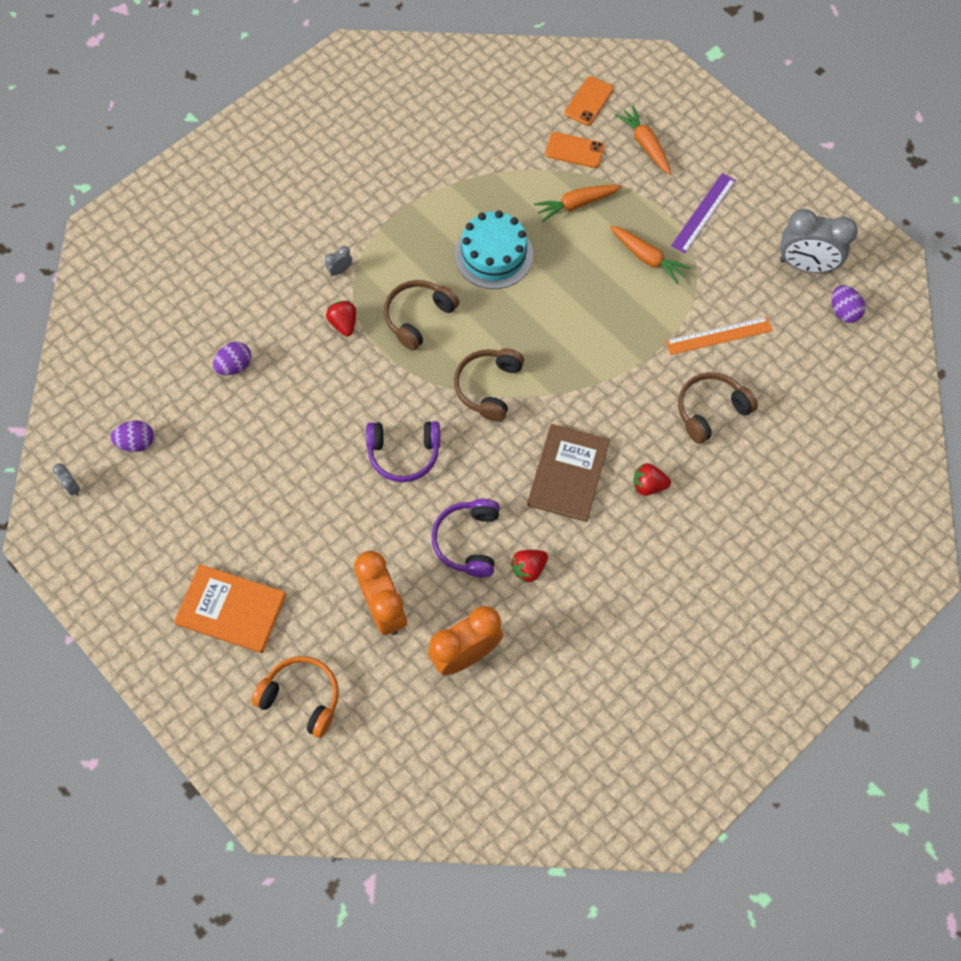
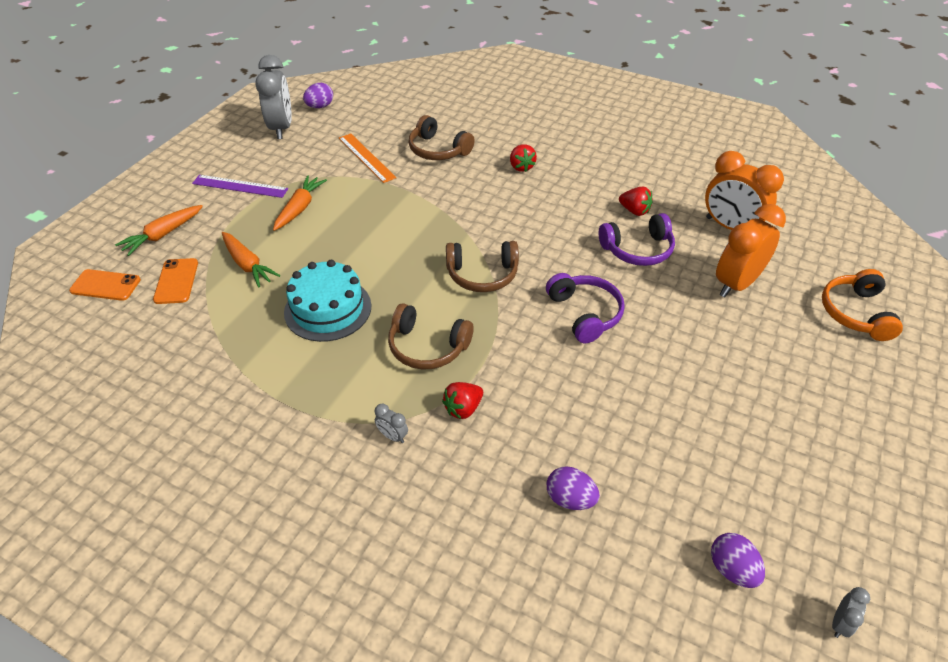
camera: 110 degrees left, 20 degrees down
(231, 609) = (832, 392): orange book -> none
(568, 474) = (538, 208): brown book -> none

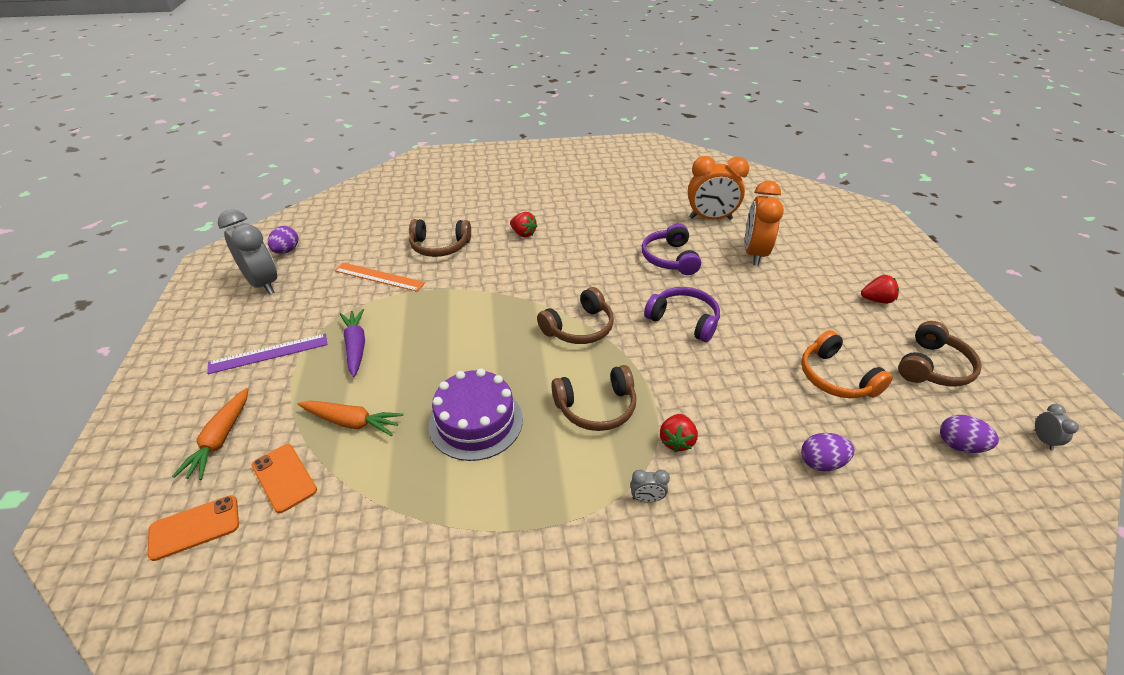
camera: 35 degrees left, 5 degrees down
(299, 208) = (356, 346): orange carrot -> purple carrot
(328, 309) = (475, 421): turquoise cake -> purple cake
(634, 211) = (639, 233): red strawberry -> red strawberry (876, 300)
(637, 249) = (670, 258): purple headphones -> purple headphones turned 135 degrees clockwise
(802, 489) = (932, 367): none -> brown headphones
(855, 313) = (836, 241): orange headphones -> orange headphones (836, 377)

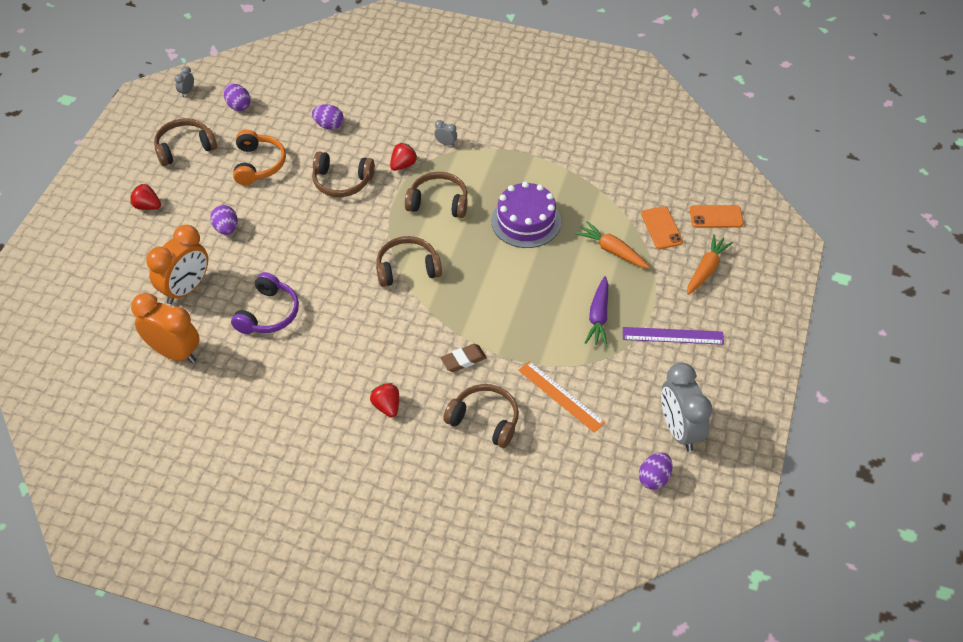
camera: 155 degrees left, 10 degrees up
(478, 276) = (463, 360): none -> brown eraser
(684, 320) = (318, 245): purple headphones -> none
(726, 391) = (342, 181): none -> brown headphones
(783, 305) = (226, 229): none -> purple egg

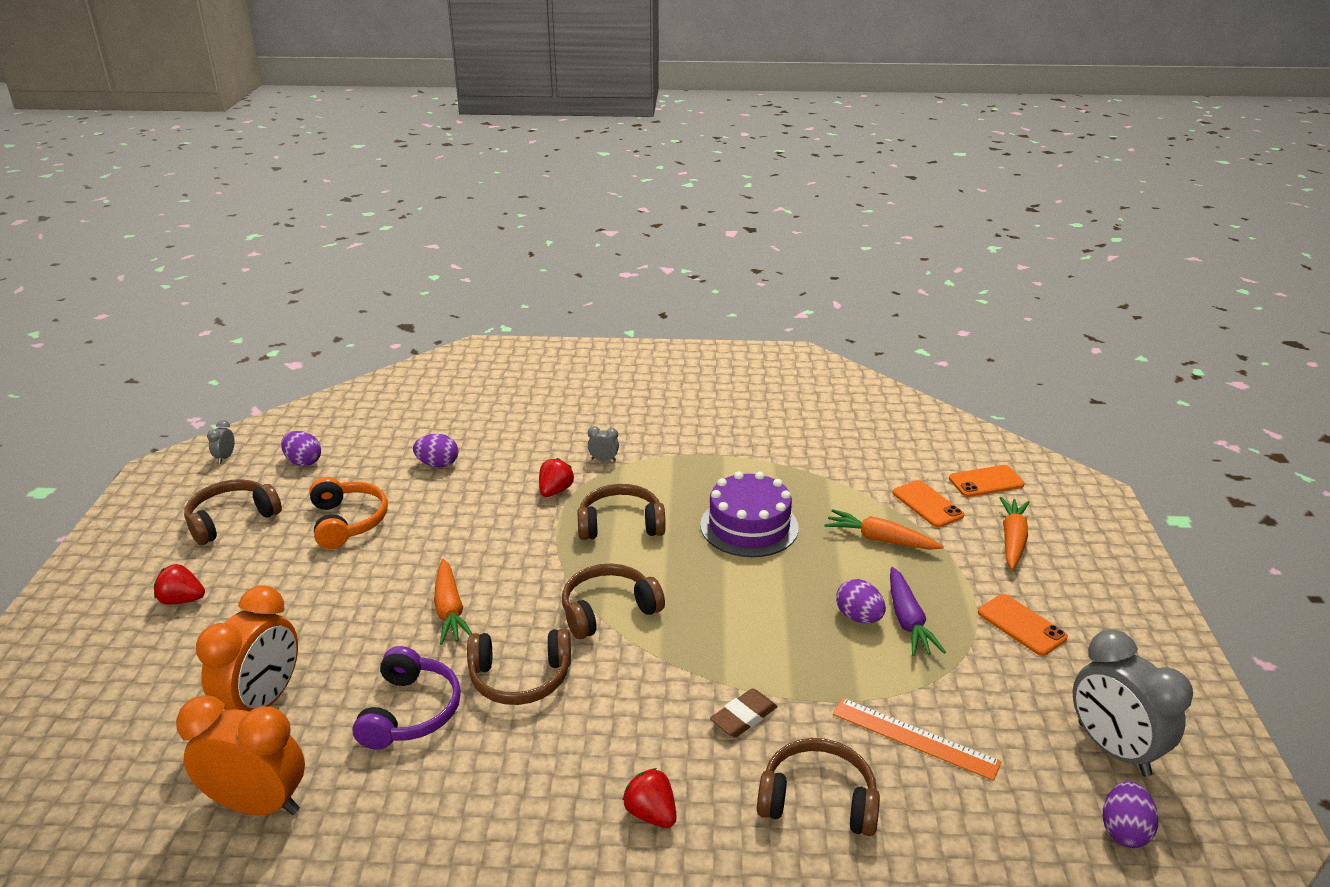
camera: 15 degrees left, 20 degrees down
(226, 229) = (315, 608): purple egg -> purple egg (858, 617)
(308, 247) = (450, 610): none -> orange carrot
(342, 181) = (475, 522): brown headphones -> brown headphones (520, 678)
(673, 336) = (1021, 625): purple ruler -> orange phone

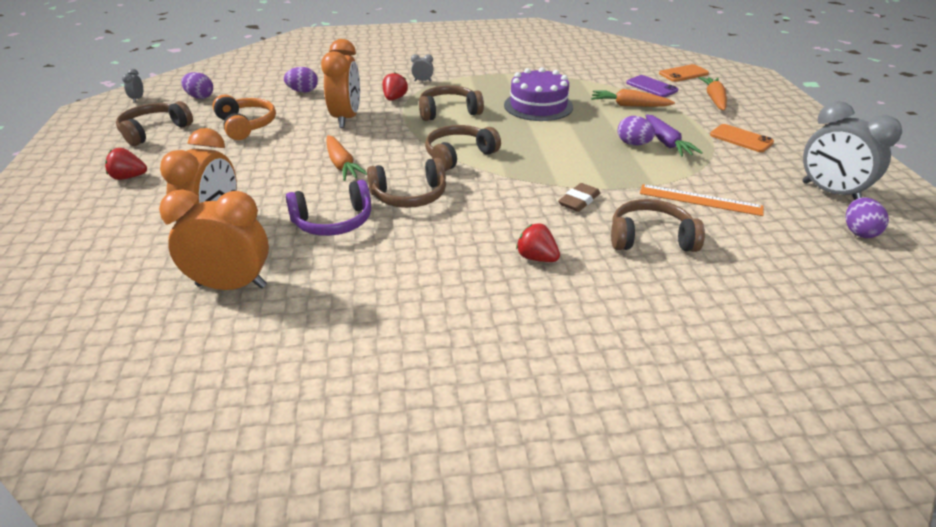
camera: 10 degrees left, 5 degrees up
(410, 711) = (333, 221): purple headphones -> purple headphones turned 75 degrees clockwise
(480, 523) = (346, 118): none -> orange clock
(927, 504) = (651, 87): orange phone -> purple phone

